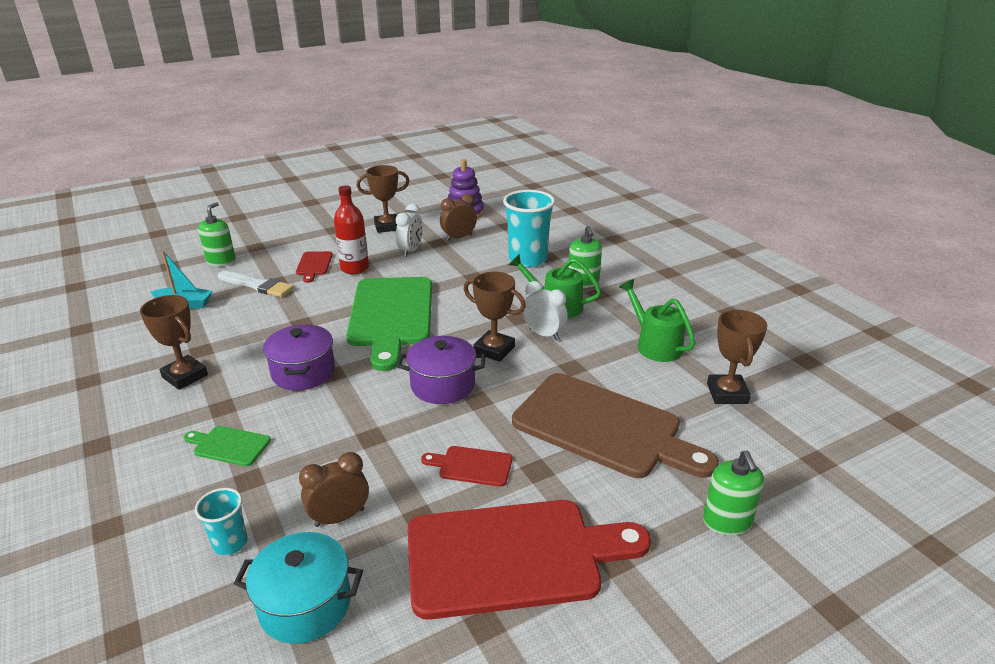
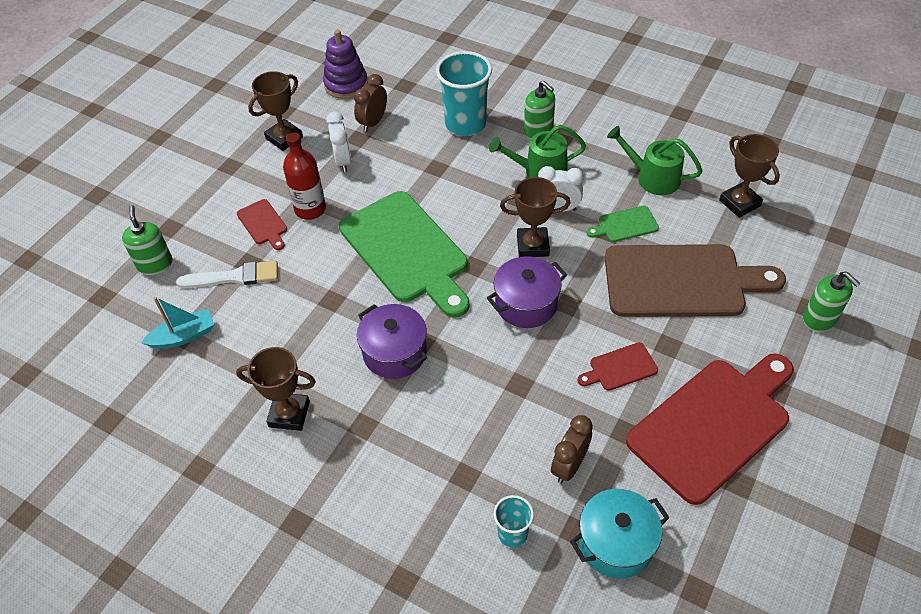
camera: 30 degrees left, 20 degrees up
(229, 446) = (413, 457): green cutting board -> green cutting board (625, 225)

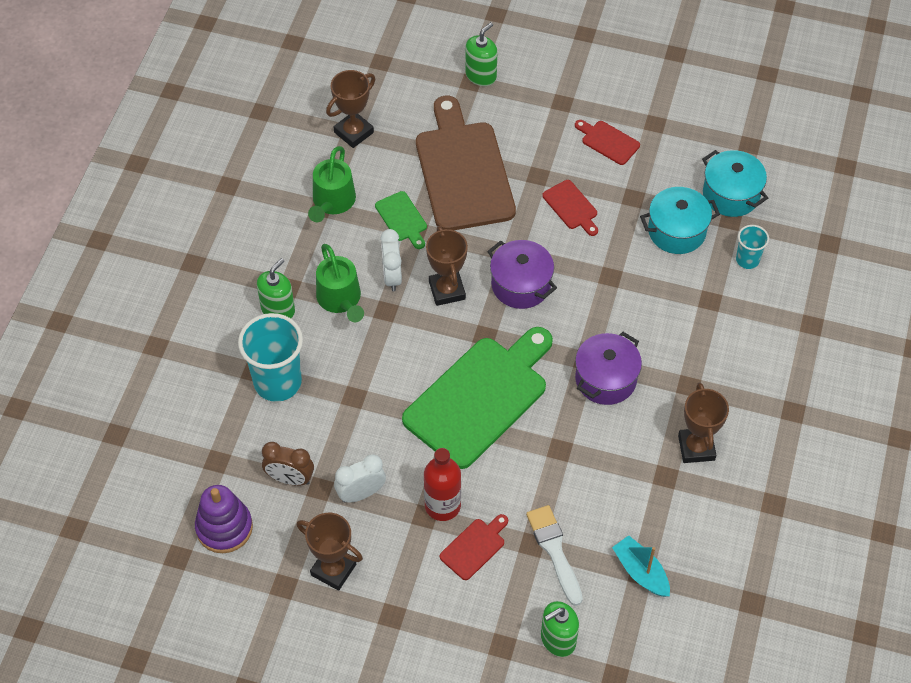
camera: 105 degrees left, 5 degrees up
(569, 466) = (677, 231): brown clock -> turquoise pot
(713, 424) = (608, 141): red cutting board -> red cutting board, size x0.43

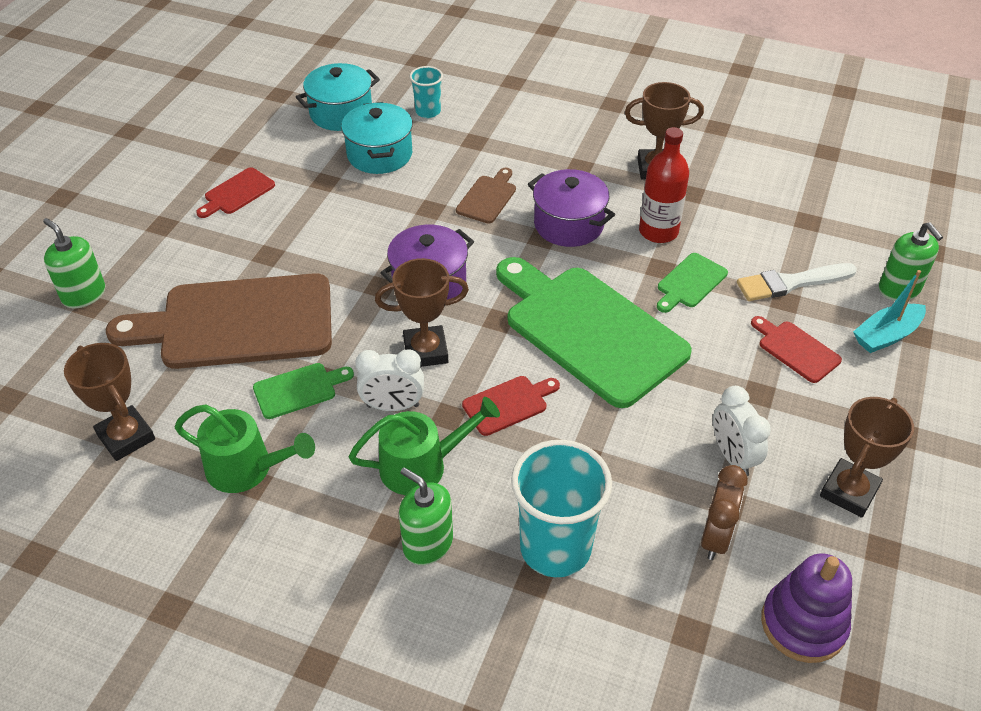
camera: 85 degrees left, 10 degrees down
(442, 505) = (743, 375): red bottle -> red bottle (658, 231)
(544, 471) = (690, 282): none -> green cutting board
(571, 207) = (324, 230): red cutting board -> red cutting board (508, 404)
(631, 316) = (487, 197): none -> brown cutting board
(640, 572) = (806, 221): turquoise boat -> turquoise boat (886, 335)

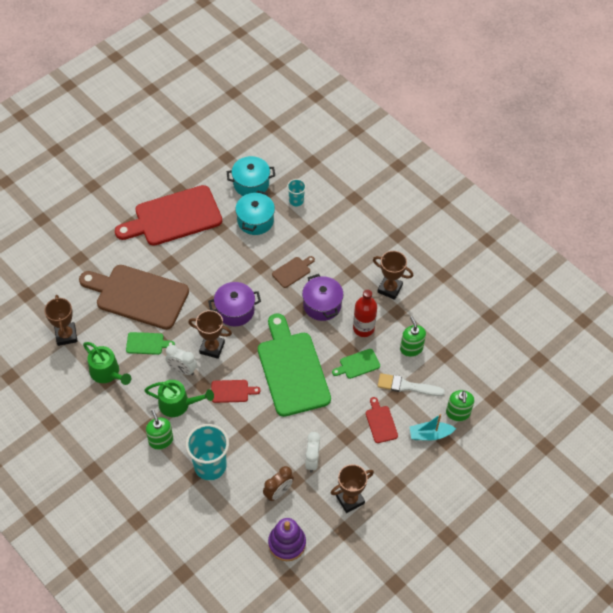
camera: 25 degrees right, 10 degrees up
(84, 294) = (79, 250): green soap dispenser -> green soap dispenser (411, 348)
(237, 193) = (174, 217): red cutting board -> red cutting board, size x2.35

